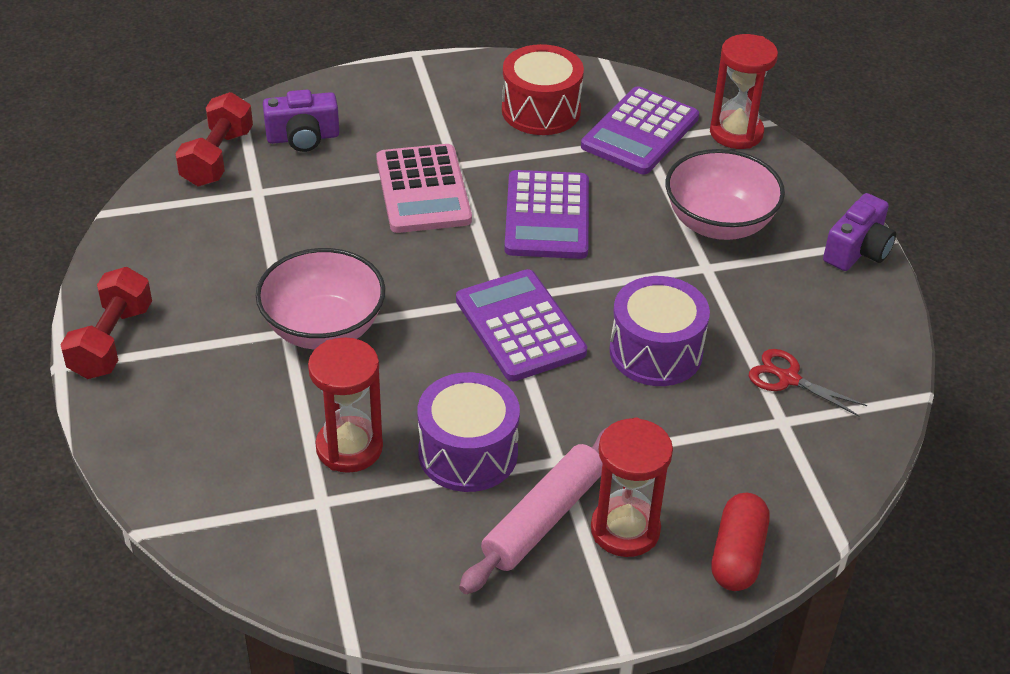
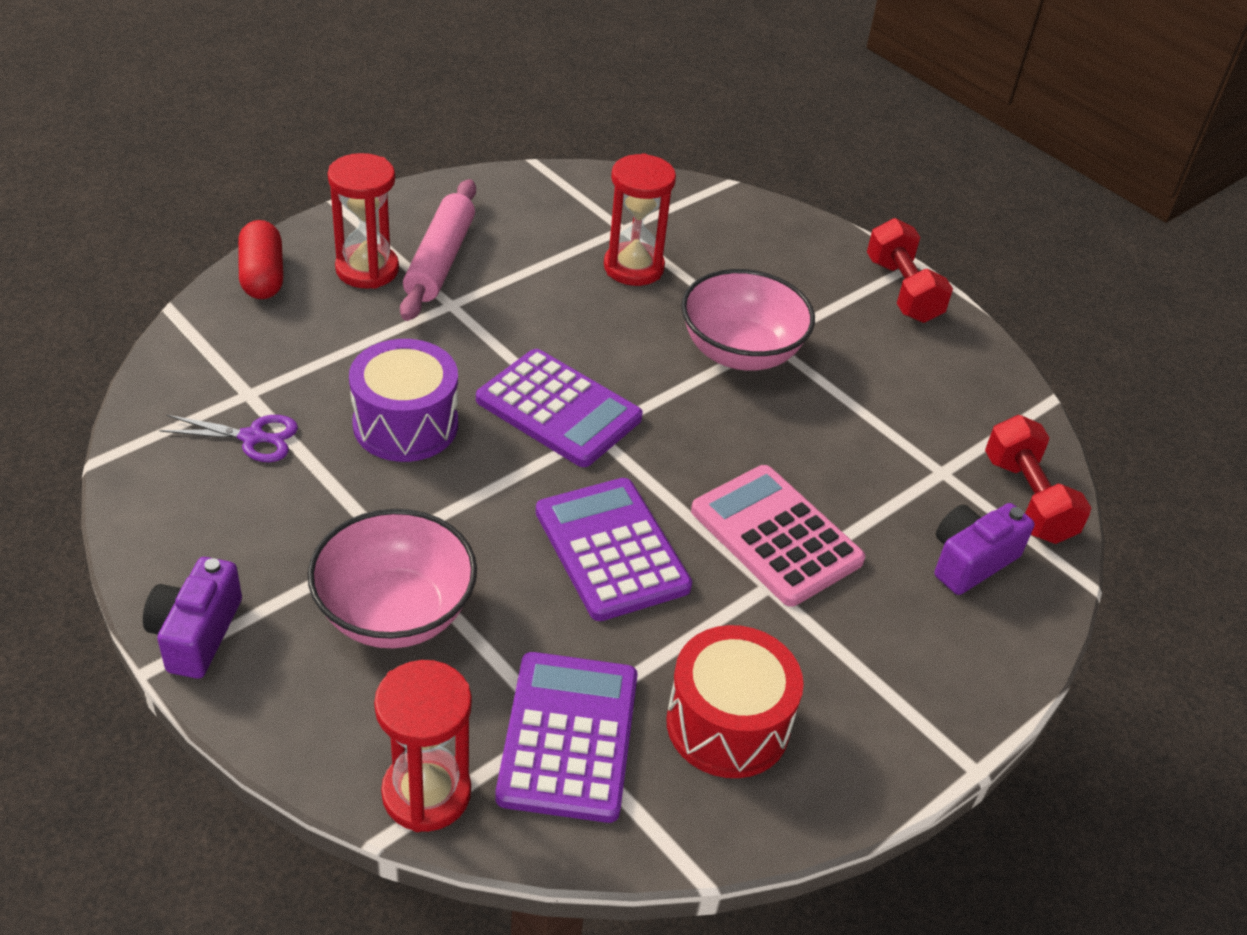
camera: 150 degrees right, 0 degrees up
(468, 453) = (533, 289): purple drum -> none
(788, 379) = (252, 437): red scissors -> purple scissors

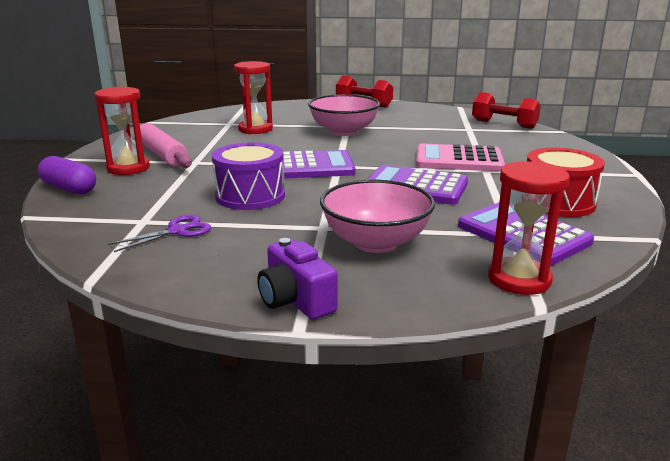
camera: 40 degrees left, 20 degrees down
(262, 276) = (69, 189): red capsule -> purple capsule
(971, 561) = (523, 140): purple camera -> none

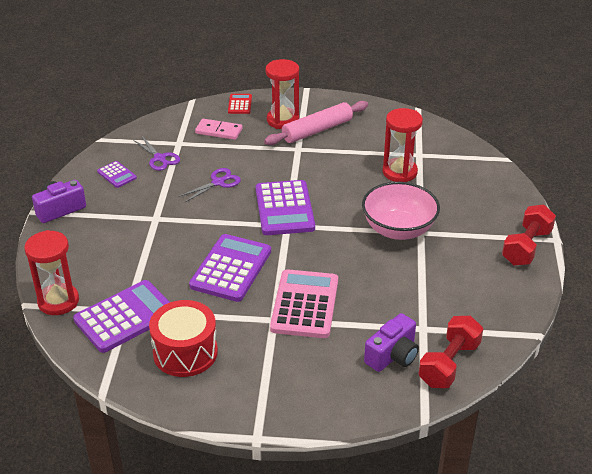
camera: 90 degrees right, 15 degrees up
(69, 189) = (240, 104): purple capsule -> red calculator
(129, 198) = (219, 131): none -> pink domino
(208, 259) = (117, 175): none -> purple calculator
(250, 196) = (218, 182): purple drum -> purple scissors
(375, 242) = (126, 241): pink bowl -> none
(505, 136) = (393, 355): none -> purple camera

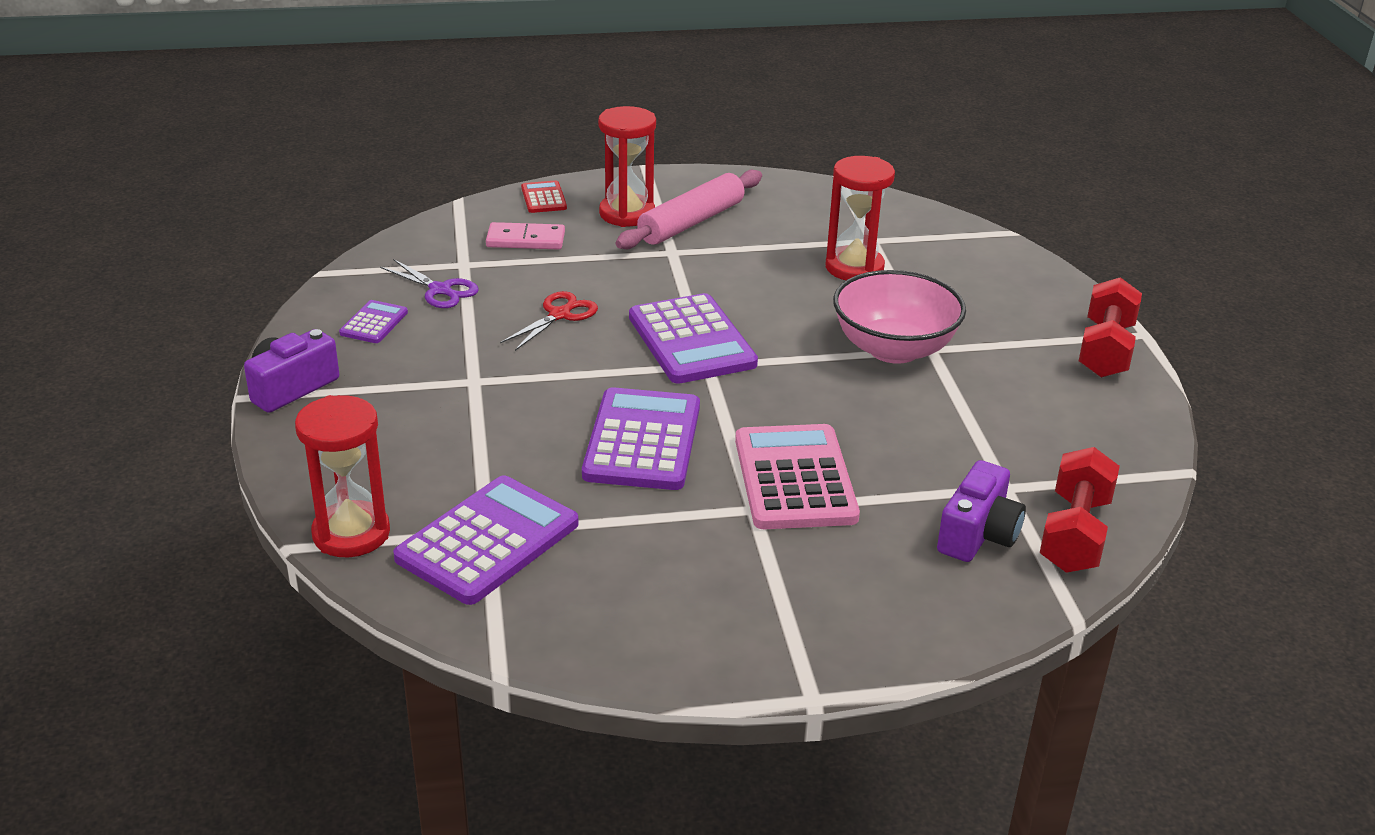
camera: 15 degrees left, 5 degrees down
(117, 175) = (374, 323): purple calculator -> purple calculator turned 105 degrees counterclockwise
(185, 352) = (622, 582): red drum -> none
(218, 182) = (559, 315): purple scissors -> red scissors

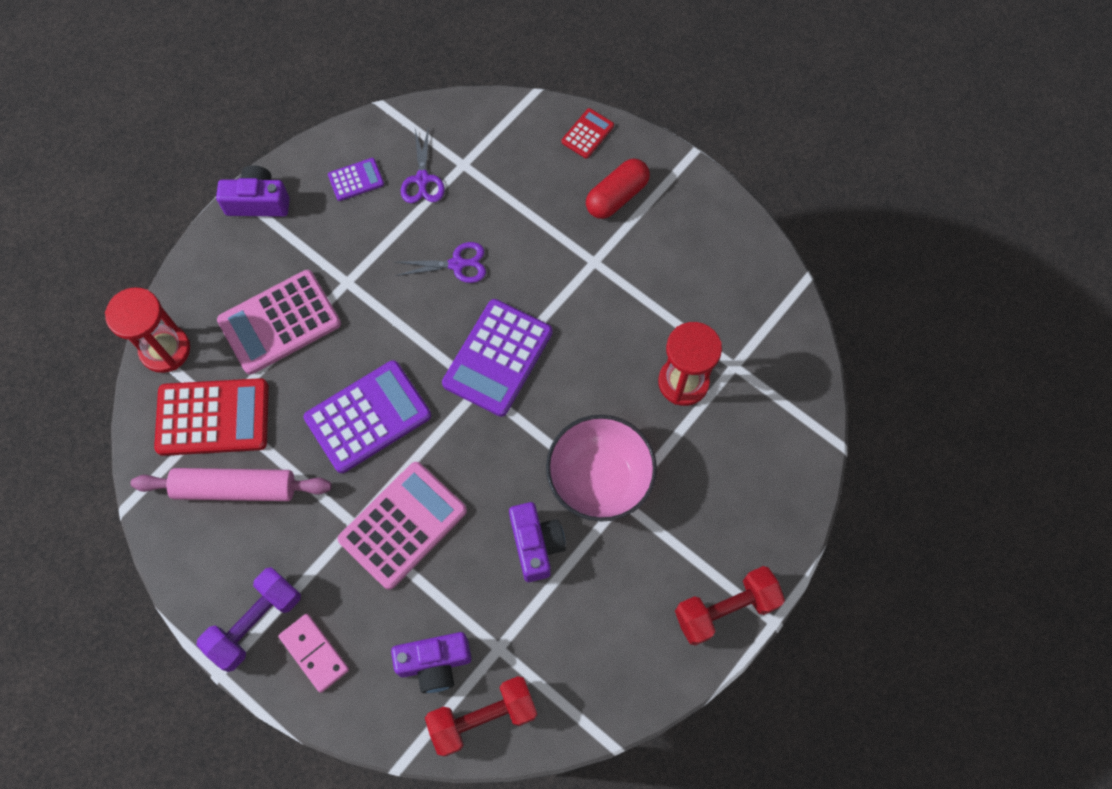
camera: 50 degrees right, 35 degrees up
(449, 442) = (280, 322): none -> pink calculator
(487, 541) = (213, 417): purple calculator -> red calculator
(525, 240) = (525, 170): pink domino -> pink domino (314, 653)
(559, 315) = (457, 264): red scissors -> purple scissors
(627, 214) = (617, 196): red hourglass -> red capsule
(691, 222) = (644, 241): pink rolling pin -> pink rolling pin (235, 488)
(782, 636) = (255, 622): none -> purple dumbbell
(918, 413) = (536, 545): none -> purple camera

